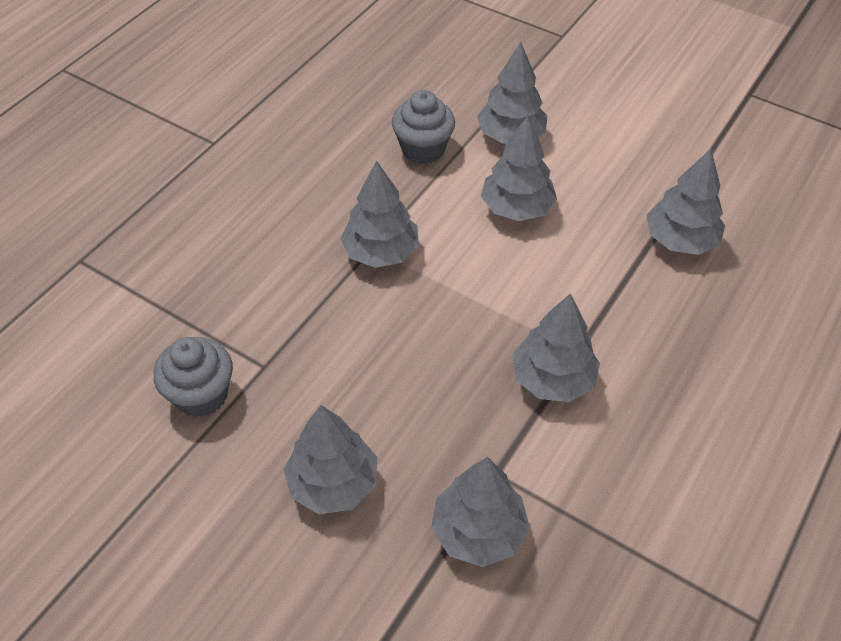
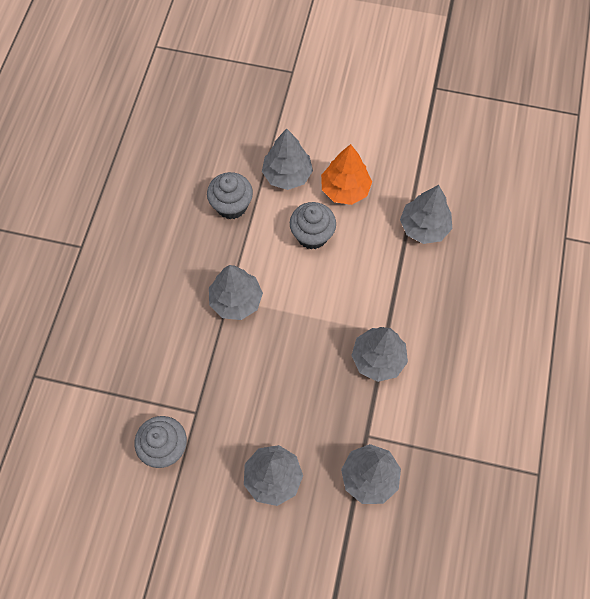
camera: 20 degrees left, 15 degrees up
(517, 208) = (312, 235): grey tree -> grey cupcake
(583, 170) = (345, 189): none -> orange tree

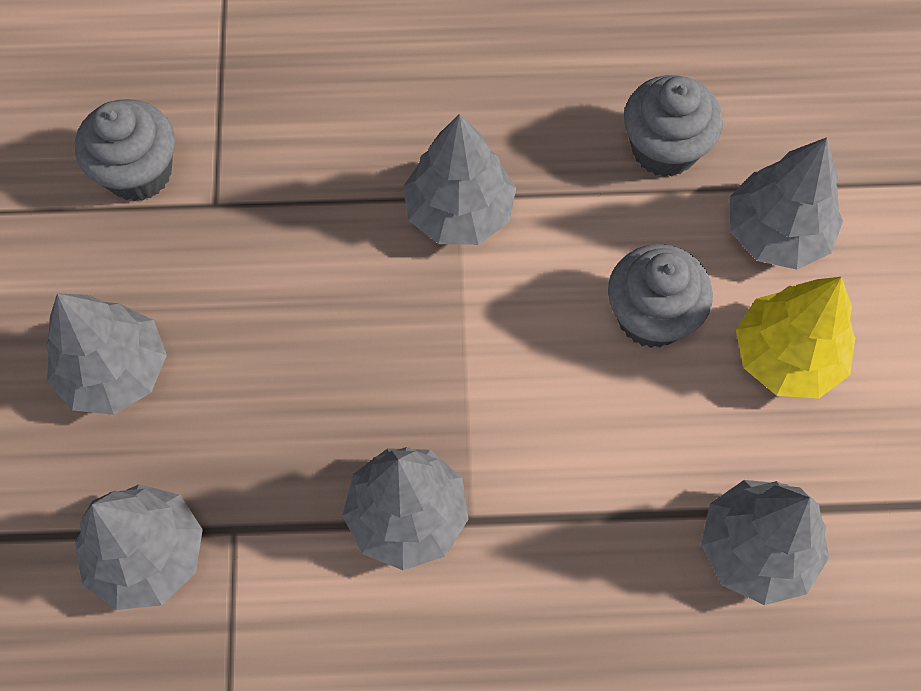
camera: 75 degrees right, 0 degrees up
(345, 189) = (787, 356): orange tree -> yellow tree

